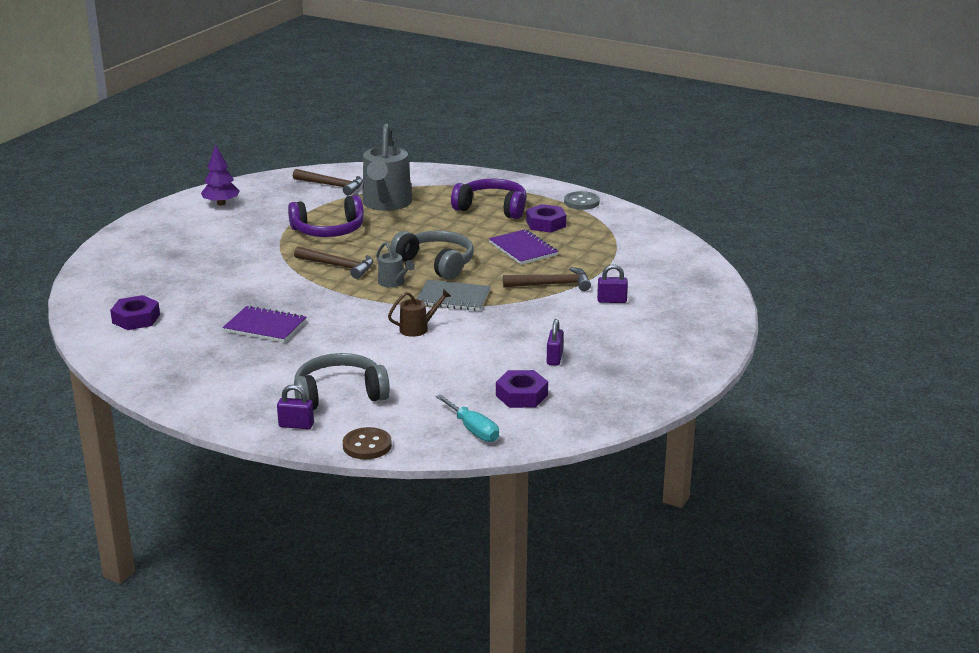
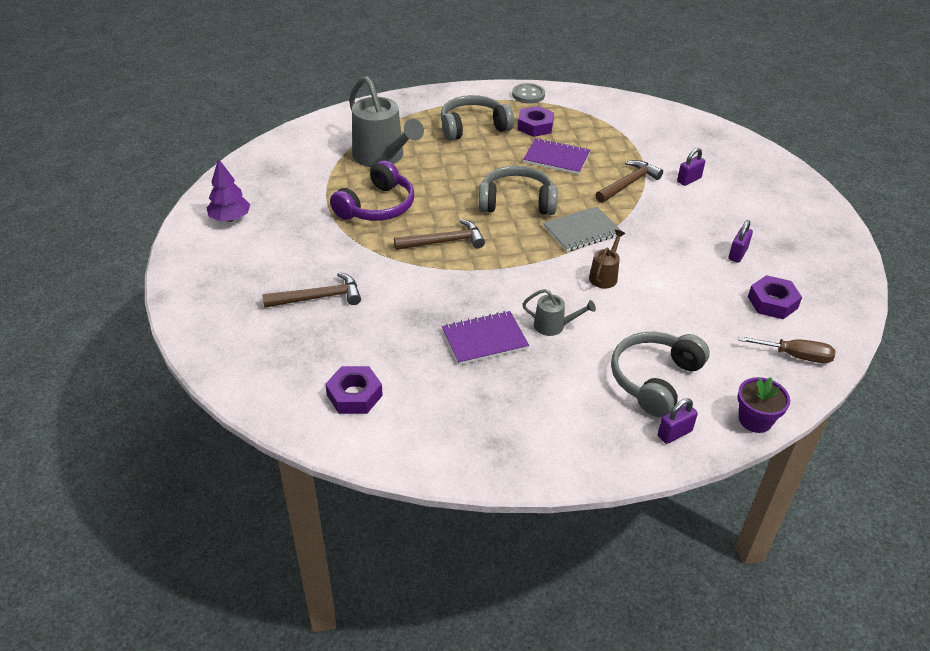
camera: 40 degrees left, 15 degrees up
(332, 186) = (305, 156): brown hammer -> brown hammer (319, 298)
(367, 445) = (755, 420): brown button -> purple flower pot
(394, 283) = (515, 238): grey watering can -> grey watering can (554, 326)
(473, 430) = (795, 356): turquoise screwdriver -> brown screwdriver
(492, 208) = (473, 127): purple headphones -> grey headphones
(554, 358) = (737, 254): purple padlock -> purple padlock turned 60 degrees clockwise

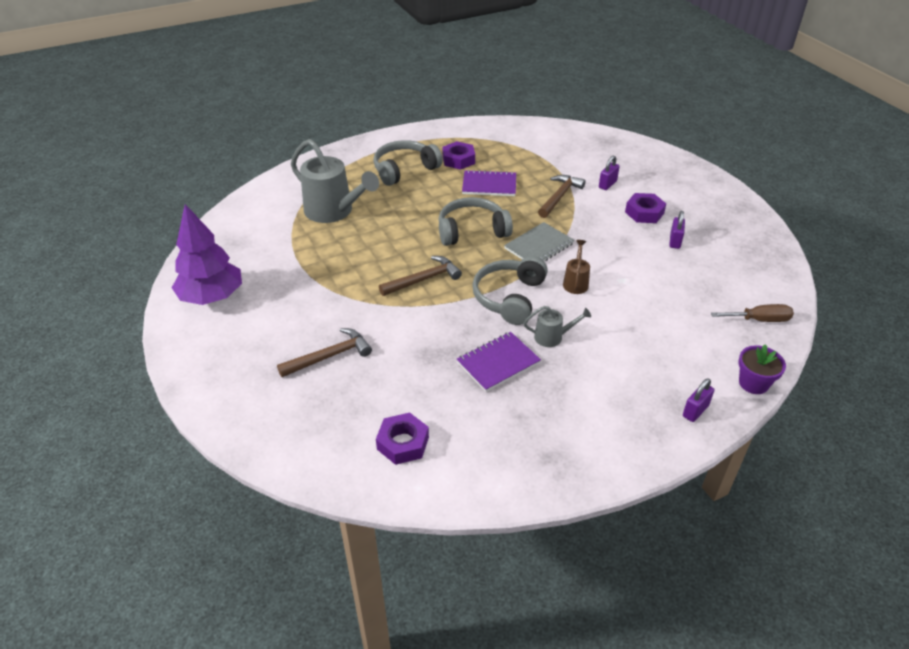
camera: 15 degrees left, 0 degrees up
(230, 218) = (212, 297): purple tree -> purple tree, size x1.61
(377, 206) = (348, 258): purple headphones -> none
(528, 95) = (440, 133): grey button -> none
(655, 379) = (658, 366): grey headphones -> grey headphones (509, 297)
(772, 302) = (721, 277): purple nut -> purple nut (644, 213)

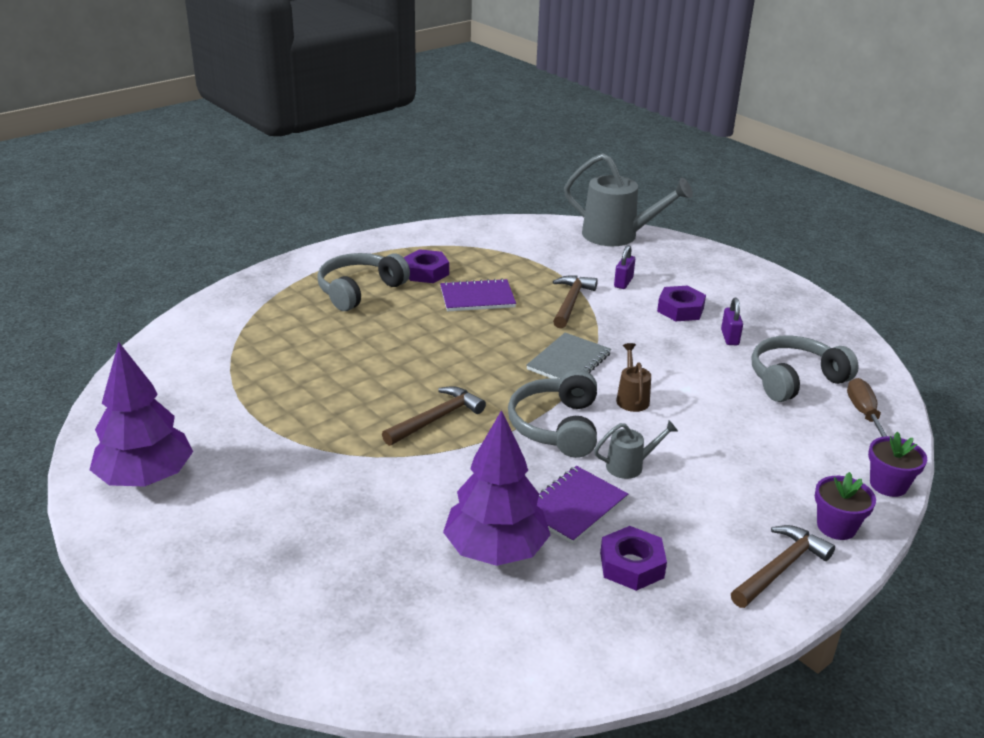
camera: 15 degrees left, 10 degrees down
(330, 356) = (345, 531): brown hammer -> brown hammer (781, 568)
(334, 212) = (283, 350): grey watering can -> grey watering can (618, 236)
(403, 443) = (488, 625): purple nut -> purple nut (631, 565)
(429, 388) = (496, 551): none -> purple tree
(472, 231) = (476, 353): grey headphones -> grey headphones (795, 379)
(695, 411) = (836, 527): purple padlock -> purple flower pot
(759, 320) = (863, 413): brown screwdriver -> brown screwdriver turned 75 degrees counterclockwise

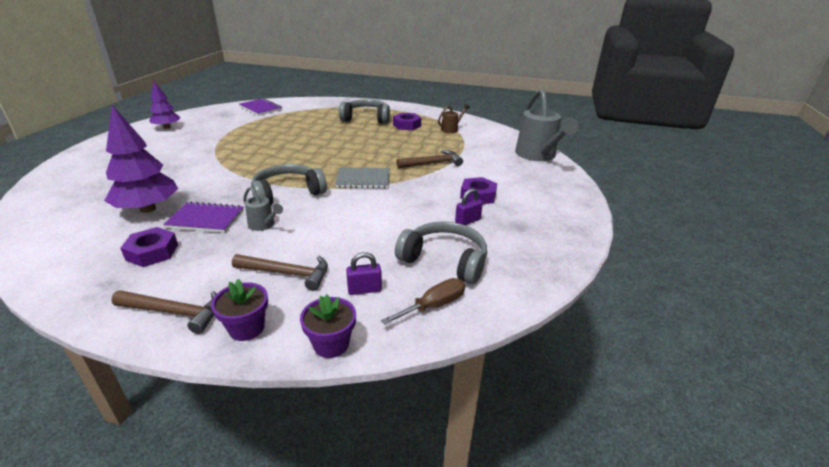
camera: 55 degrees right, 0 degrees up
(146, 478) = (167, 127): purple tree -> purple tree, size x0.62
(437, 419) = (265, 163): brown hammer -> brown hammer (287, 274)
(477, 298) = (399, 141): purple notebook -> purple notebook (260, 108)
(623, 282) = (482, 171): purple padlock -> purple padlock (364, 289)
(631, 398) = (344, 207): brown watering can -> brown watering can (451, 129)

